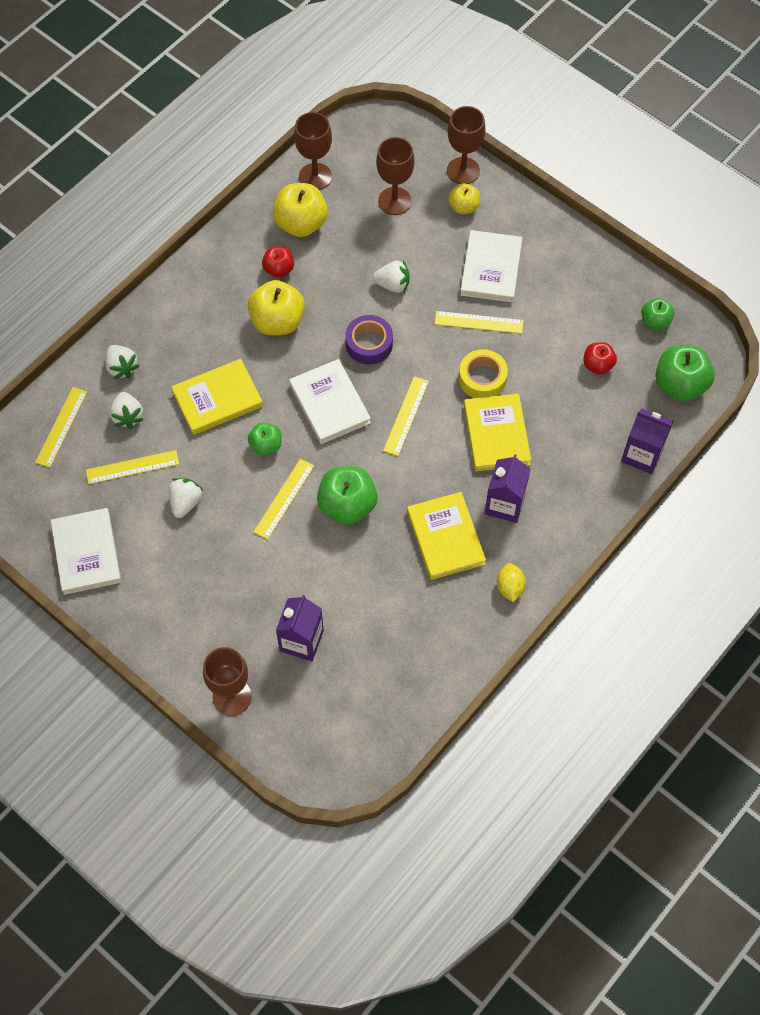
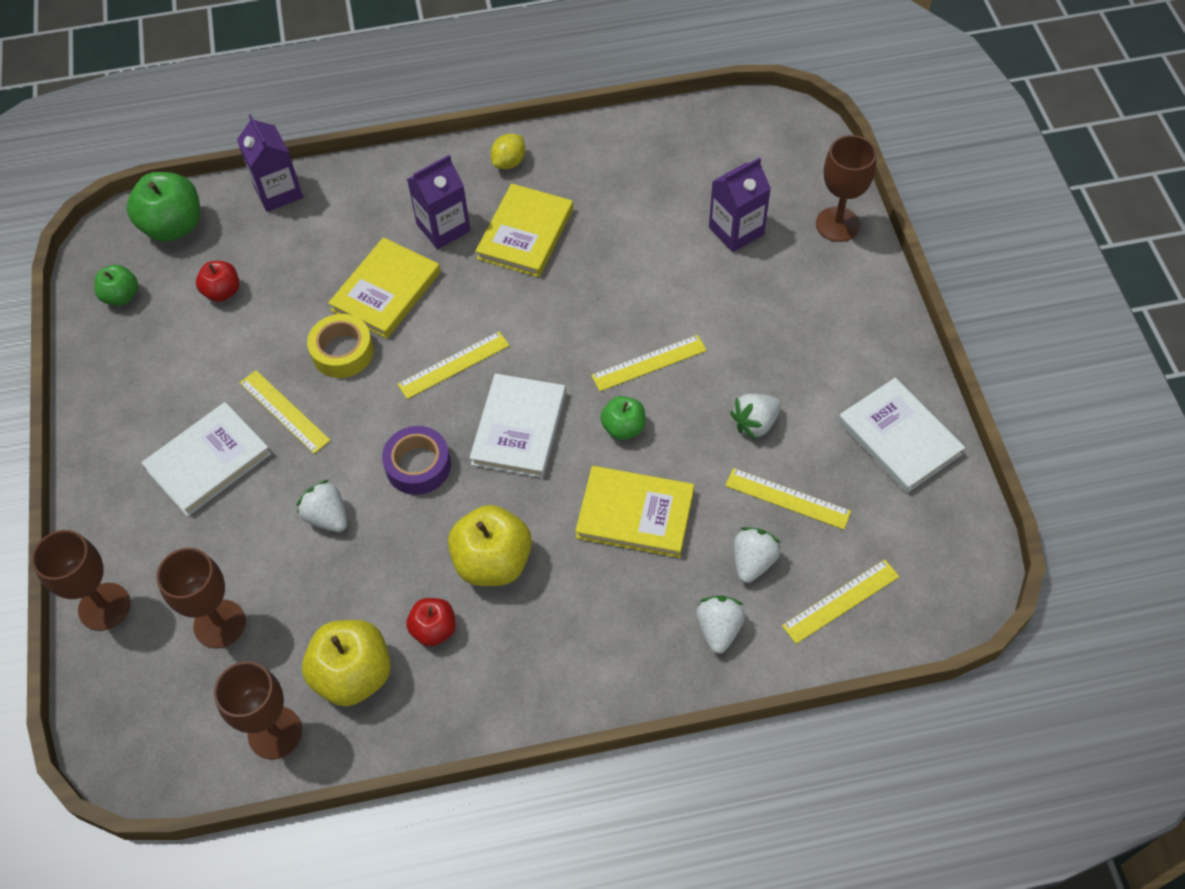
camera: 140 degrees left, 5 degrees down
(86, 553) = (899, 438): white book -> white book turned 60 degrees counterclockwise
(347, 505) = (591, 317): green apple -> none
(463, 207) = (155, 557): yellow apple -> none

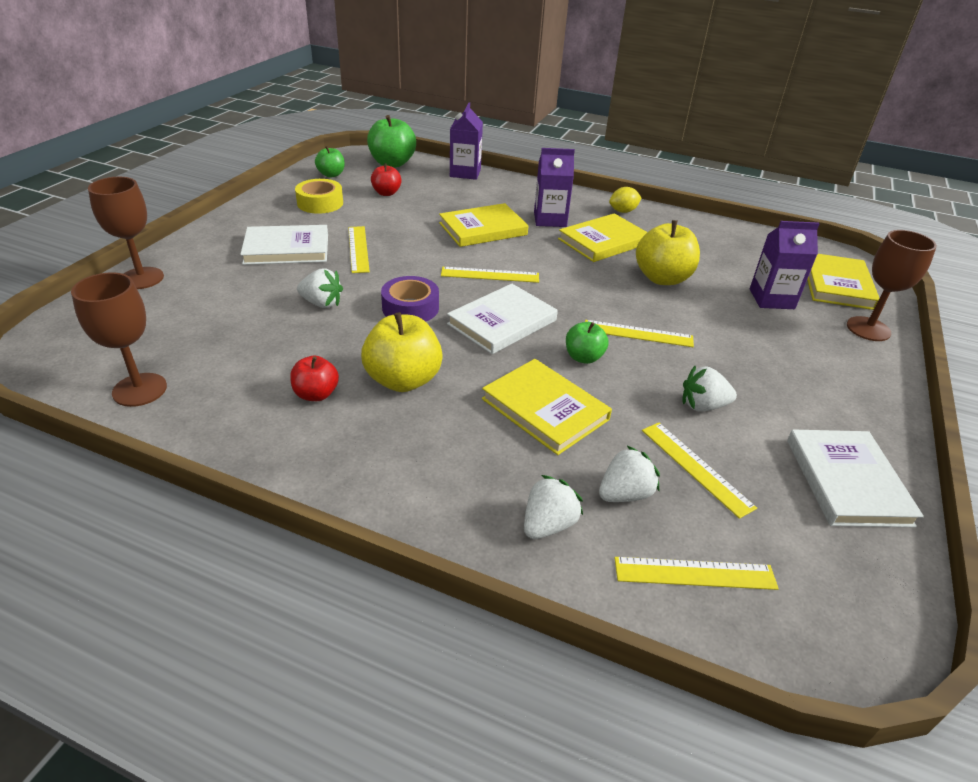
camera: 30 degrees right, 20 degrees down
(219, 624) = (189, 318): brown goblet -> none
(327, 517) = (322, 303): white strawberry -> white strawberry turned 120 degrees clockwise
(342, 352) = (425, 241): yellow tape -> yellow tape (320, 203)
(353, 675) = (231, 388): yellow apple -> yellow apple (662, 278)
(782, 167) = (837, 284): none -> yellow book

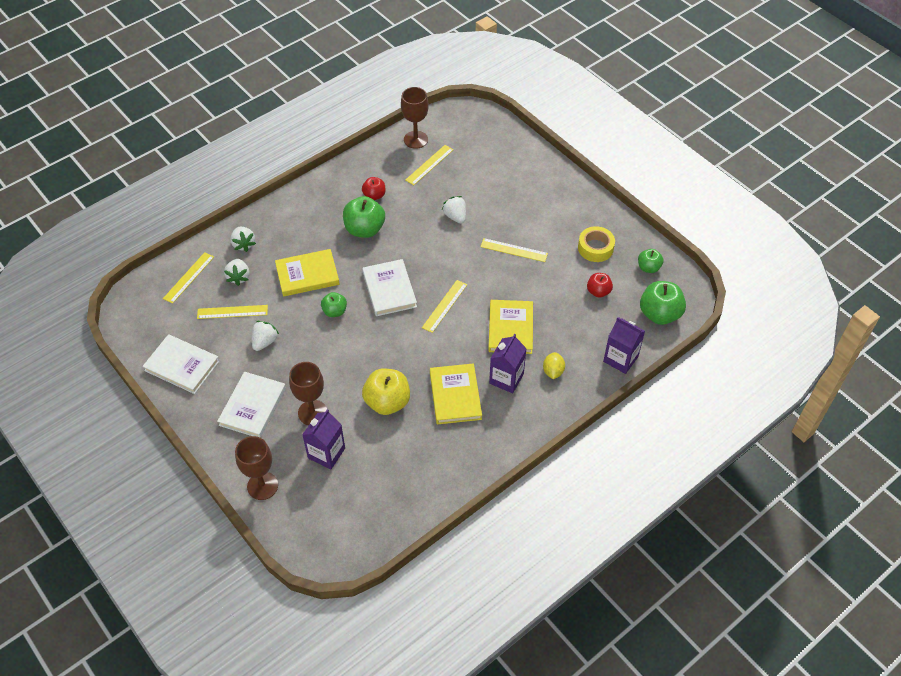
camera: 120 degrees right, 15 degrees up
(142, 278) = (524, 149): brown goblet -> brown goblet (312, 412)
(287, 249) = (531, 215): white book -> white book (252, 406)
(322, 303) = (455, 216): white strawberry -> white strawberry turned 105 degrees clockwise
(403, 380) = (364, 229): yellow apple -> green apple
(410, 308) = (428, 253): purple tape -> none
(623, 211) = (497, 439): yellow lemon -> yellow lemon (553, 371)
(638, 333) = (339, 350): yellow ruler -> yellow ruler (429, 165)
(837, 284) = (316, 514): yellow book -> none

